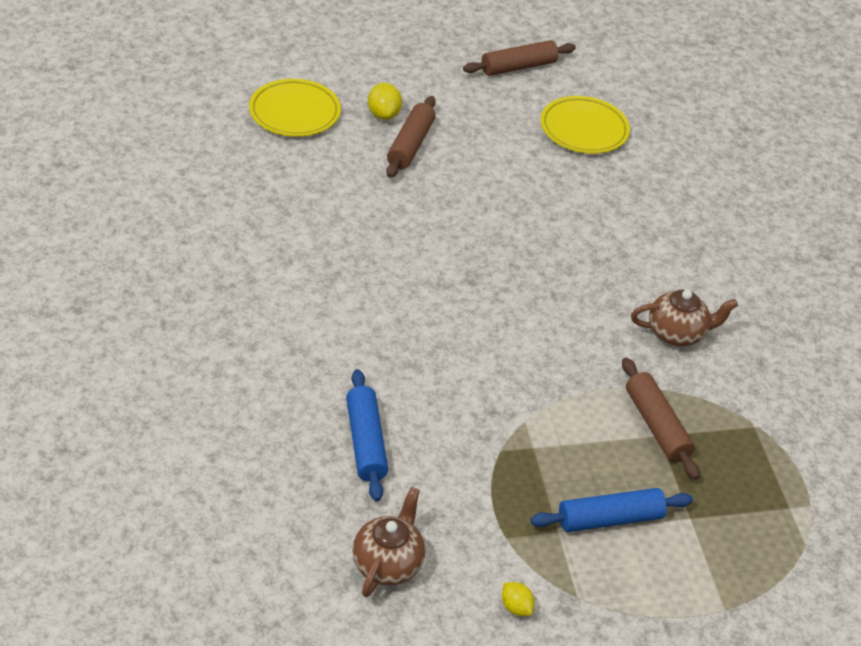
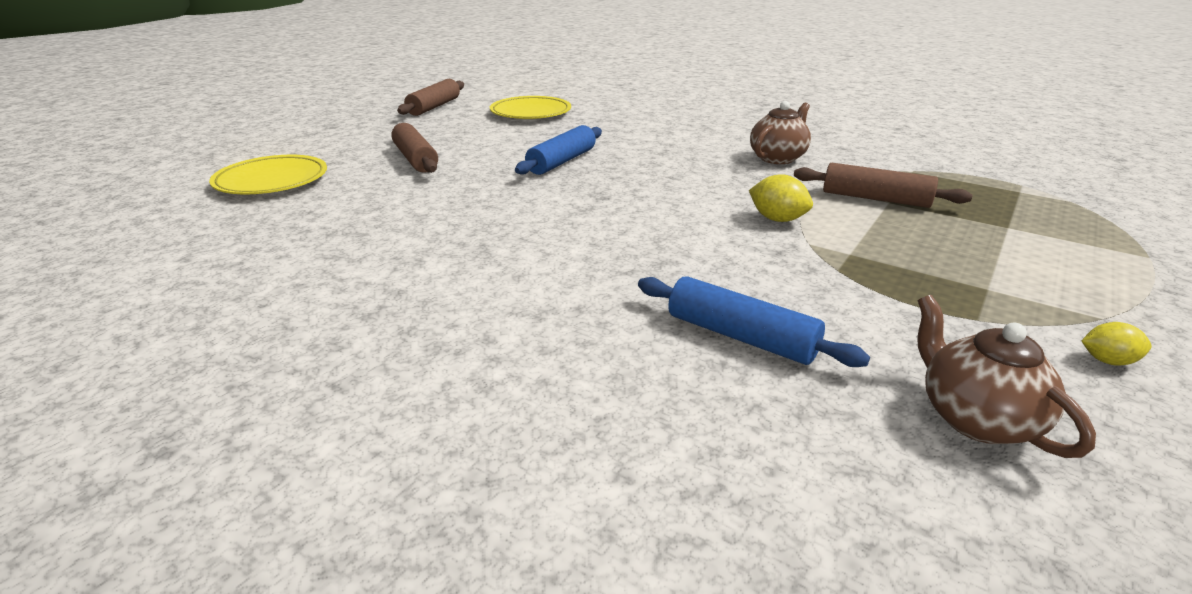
camera: 40 degrees left, 15 degrees down
(383, 114) = (364, 155): yellow lemon -> yellow lemon (777, 219)
(609, 518) = (984, 258): blue rolling pin -> blue rolling pin (561, 161)

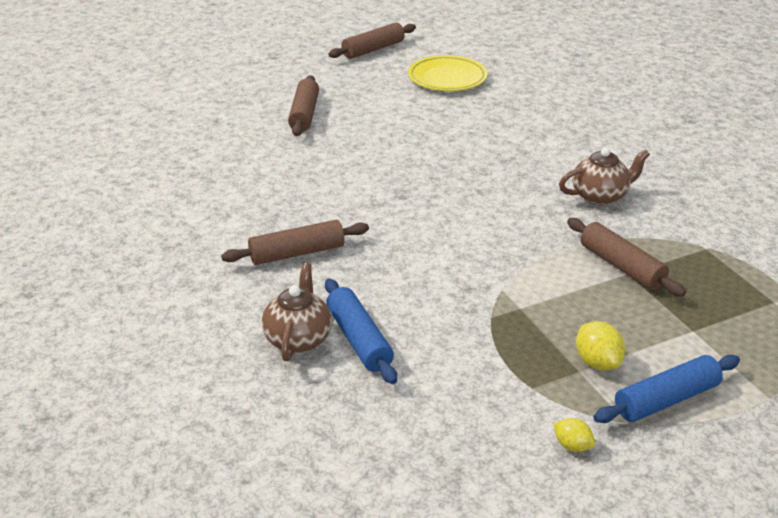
camera: 30 degrees right, 5 degrees up
(272, 181) = (192, 111): yellow plate -> none
(552, 273) = (297, 253): none -> brown rolling pin
(561, 161) = (410, 148): blue rolling pin -> blue rolling pin (666, 399)
(777, 219) = (508, 260): yellow lemon -> yellow lemon (597, 362)
(975, 418) = (426, 438): brown teapot -> brown teapot (298, 338)

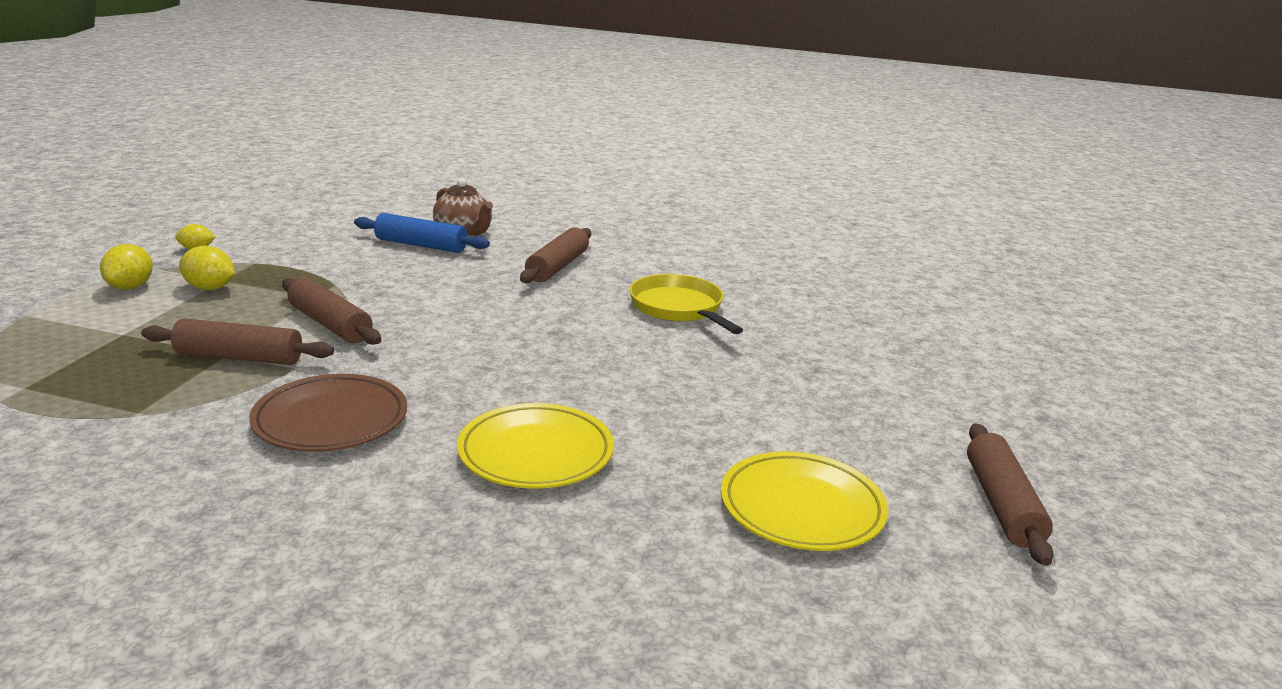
camera: 130 degrees right, 10 degrees down
(295, 177) = (679, 308): none -> yellow pan
(304, 114) = (819, 364): brown rolling pin -> brown rolling pin (330, 324)
(519, 138) = (536, 453): none -> yellow plate
(600, 196) = (331, 420): brown teapot -> brown plate
(666, 399) = (130, 287): blue rolling pin -> yellow lemon

